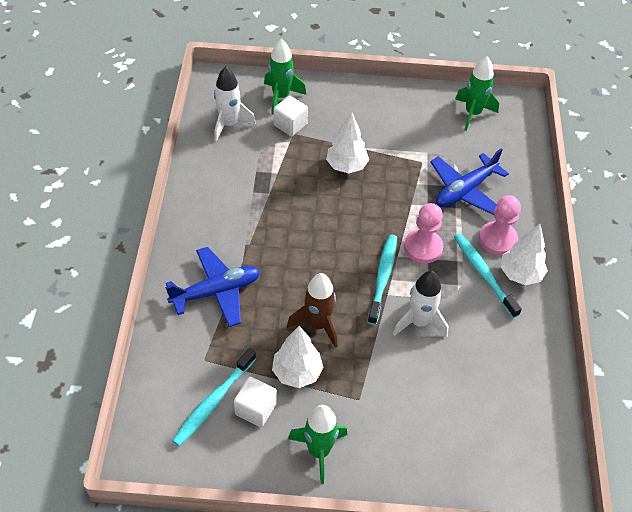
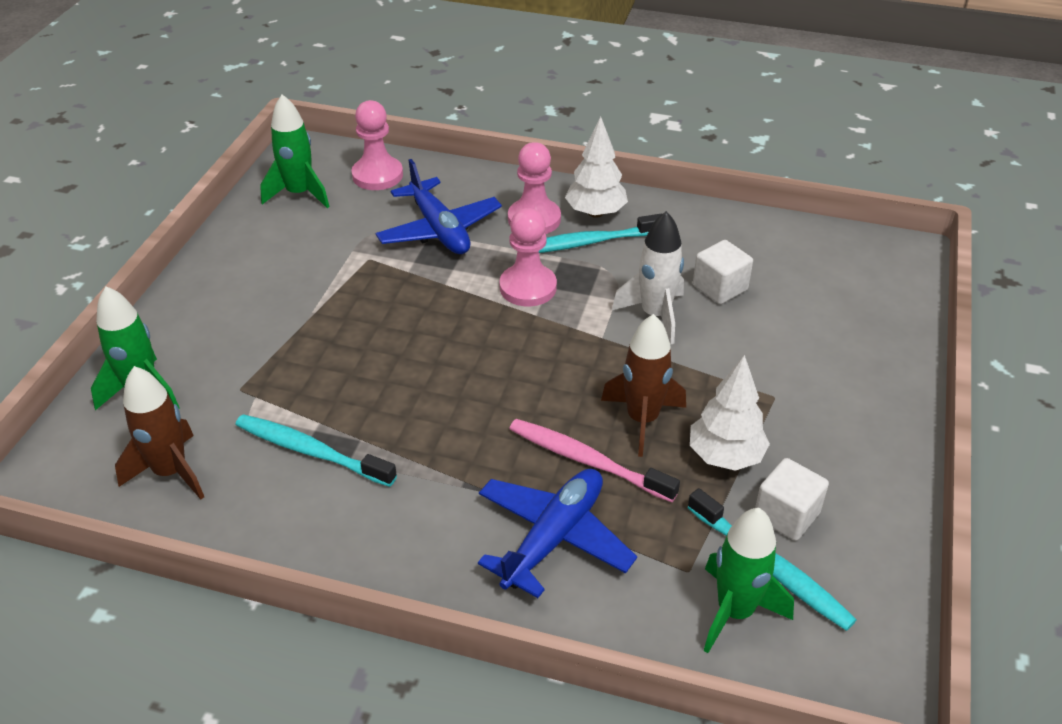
camera: 75 degrees left, 10 degrees down
(216, 292) = (553, 538): blue plane -> blue plane turned 45 degrees clockwise
(229, 124) = (171, 472): white rocket -> brown rocket
(277, 300) = (587, 461): none -> pink toothbrush
(290, 125) = (217, 390): white cube -> white cube (720, 288)
(319, 451) = (858, 452): green rocket -> green rocket (735, 611)
(346, 166) = (342, 338): white tree -> none
(383, 277) = (571, 336): turquoise toothbrush -> turquoise toothbrush (311, 451)
(510, 146) = (377, 175): none -> pink pawn

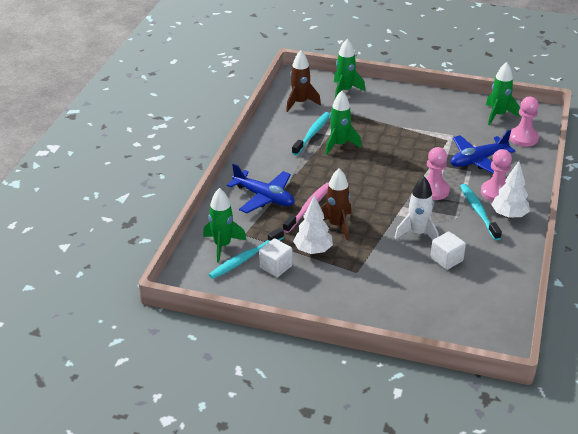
camera: 90 degrees right, 5 degrees down
(363, 407) = (339, 145): none -> green rocket

